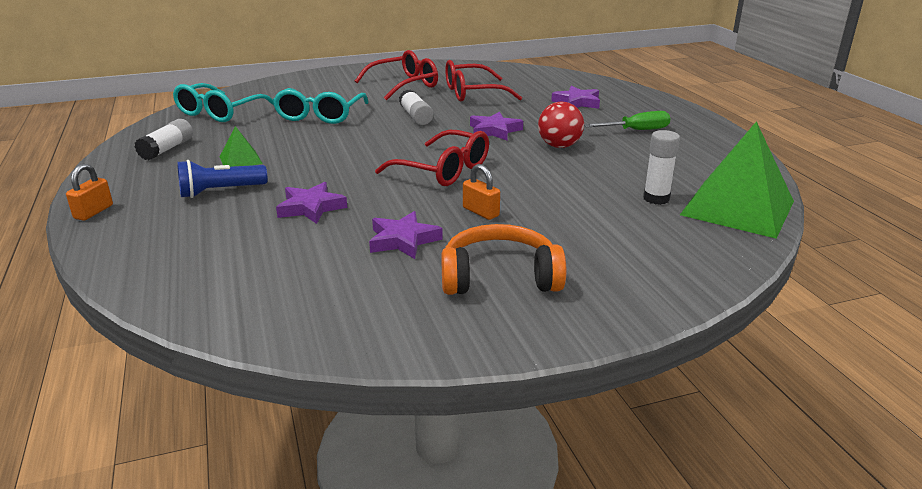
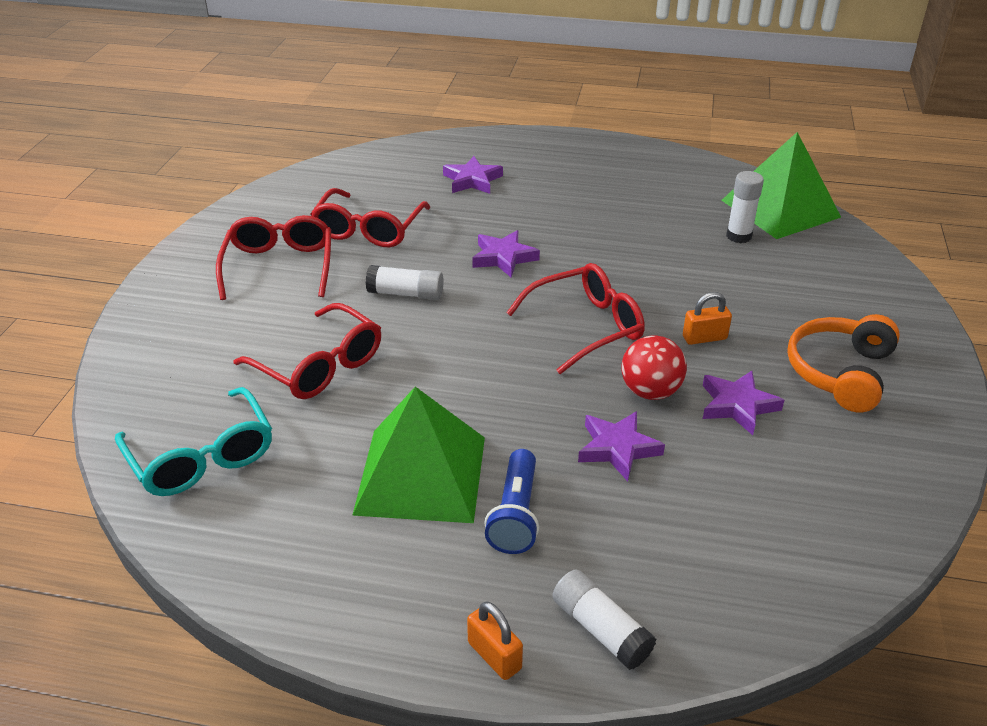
camera: 60 degrees left, 10 degrees up
(167, 149) = (311, 542): white glue stick -> white glue stick (600, 629)
(240, 160) = (421, 475): green pyramid -> green pyramid, size x2.19
(320, 115) = (318, 365): turquoise glasses -> red glasses
(559, 146) = (581, 236): red ball -> red ball (650, 391)
(636, 130) = (581, 181): green screwdriver -> none

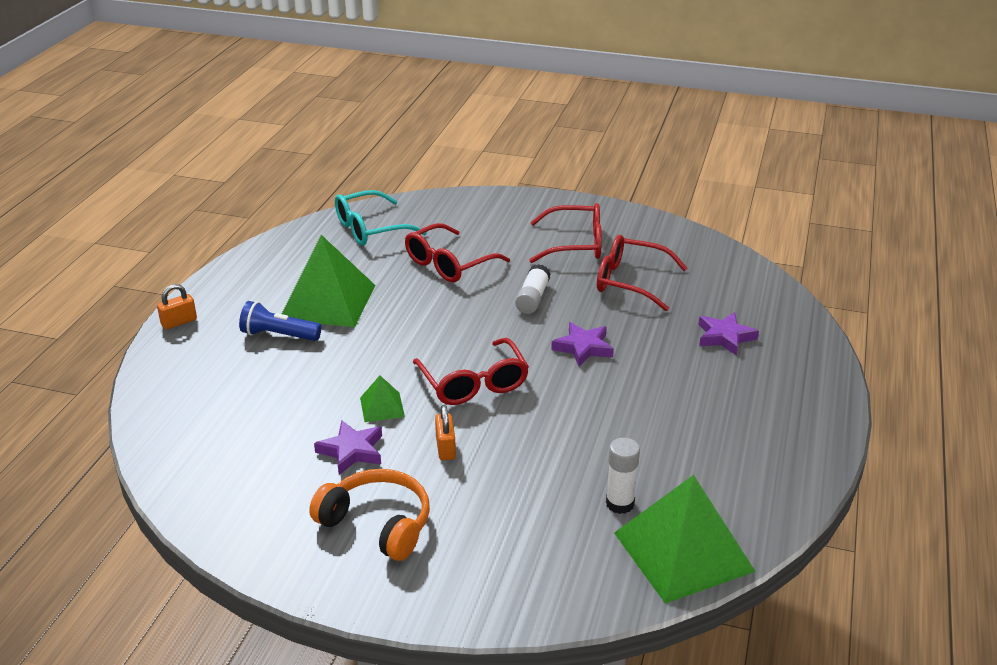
camera: 95 degrees right, 5 degrees down
(600, 629) = (176, 359): white glue stick -> none
(617, 448) = (323, 383): purple star -> none
(650, 391) = (382, 407): red ball -> green pyramid

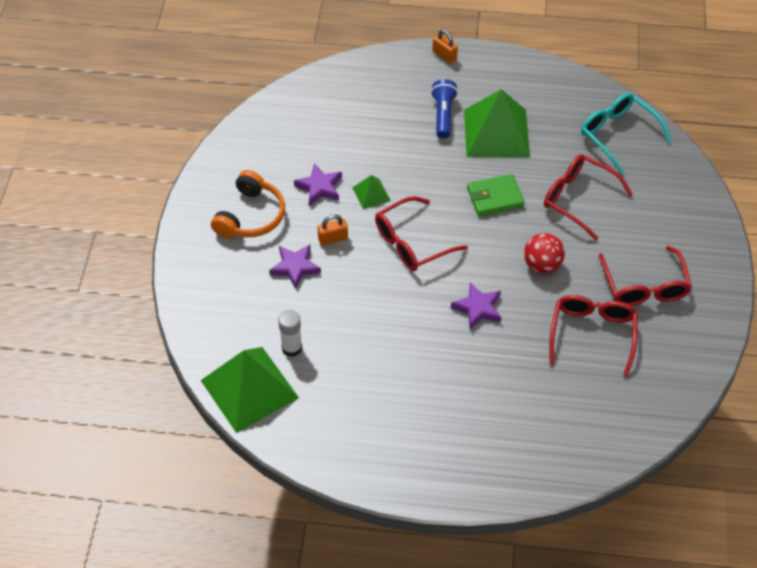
camera: 80 degrees right, 20 degrees up
(426, 315) = (495, 197): none -> green wallet
(532, 298) = (542, 265): white glue stick -> red ball
(725, 337) = (522, 411): purple star -> purple star (295, 267)

